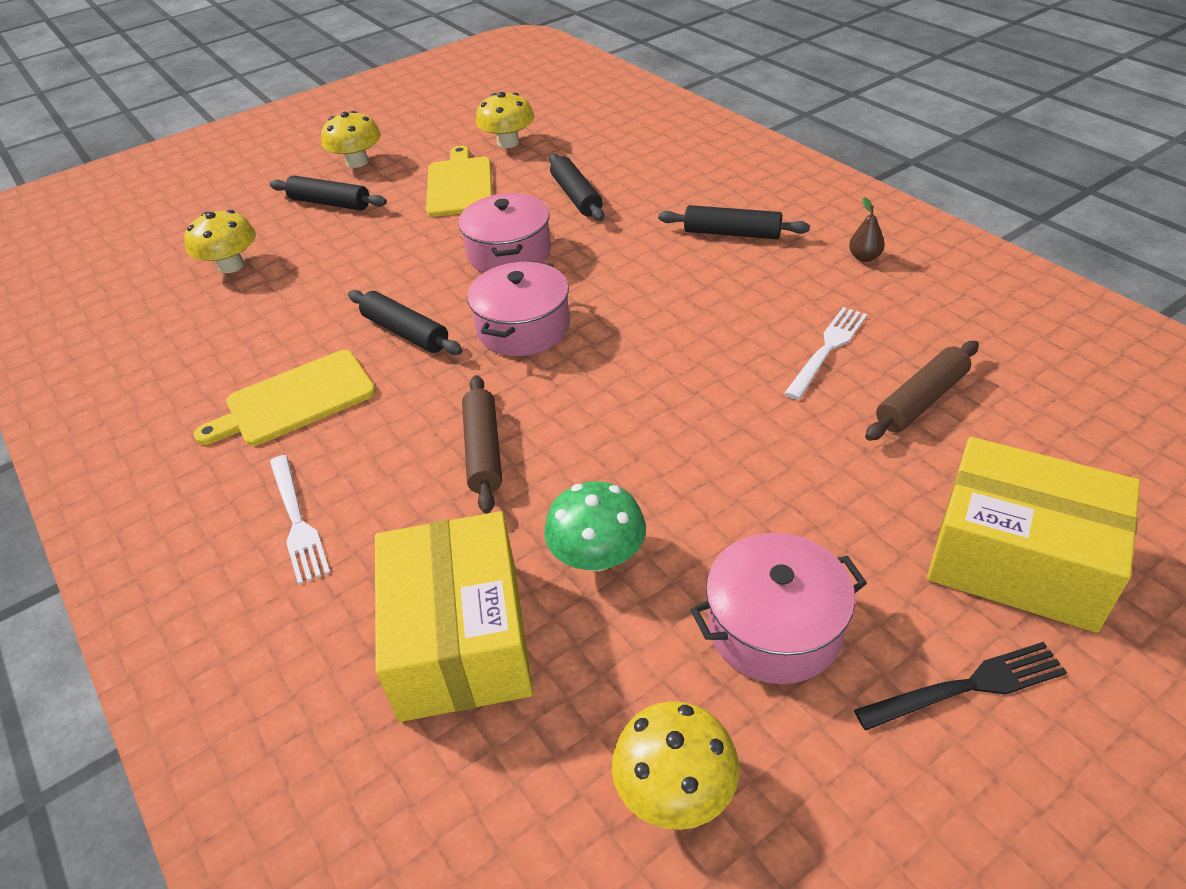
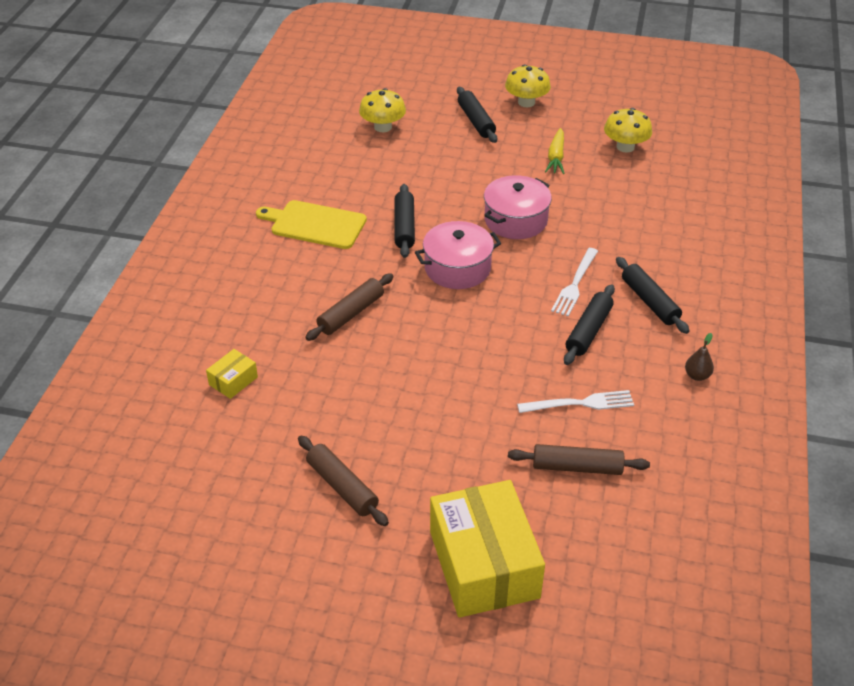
camera: 45 degrees right, 0 degrees up
(298, 522) = (244, 282): white fork -> white fork (575, 285)
(460, 185) = (556, 157): yellow cutting board -> yellow carrot
(460, 639) = (233, 381): yellow box -> yellow box, size x0.43
(576, 196) = (605, 212): black rolling pin -> black rolling pin (589, 331)
(597, 556) = (324, 397): green mushroom -> none
(675, 789) = (221, 499): yellow mushroom -> none
(774, 627) = (342, 487): pink pot -> brown rolling pin
(969, 686) = (373, 578): black fork -> none

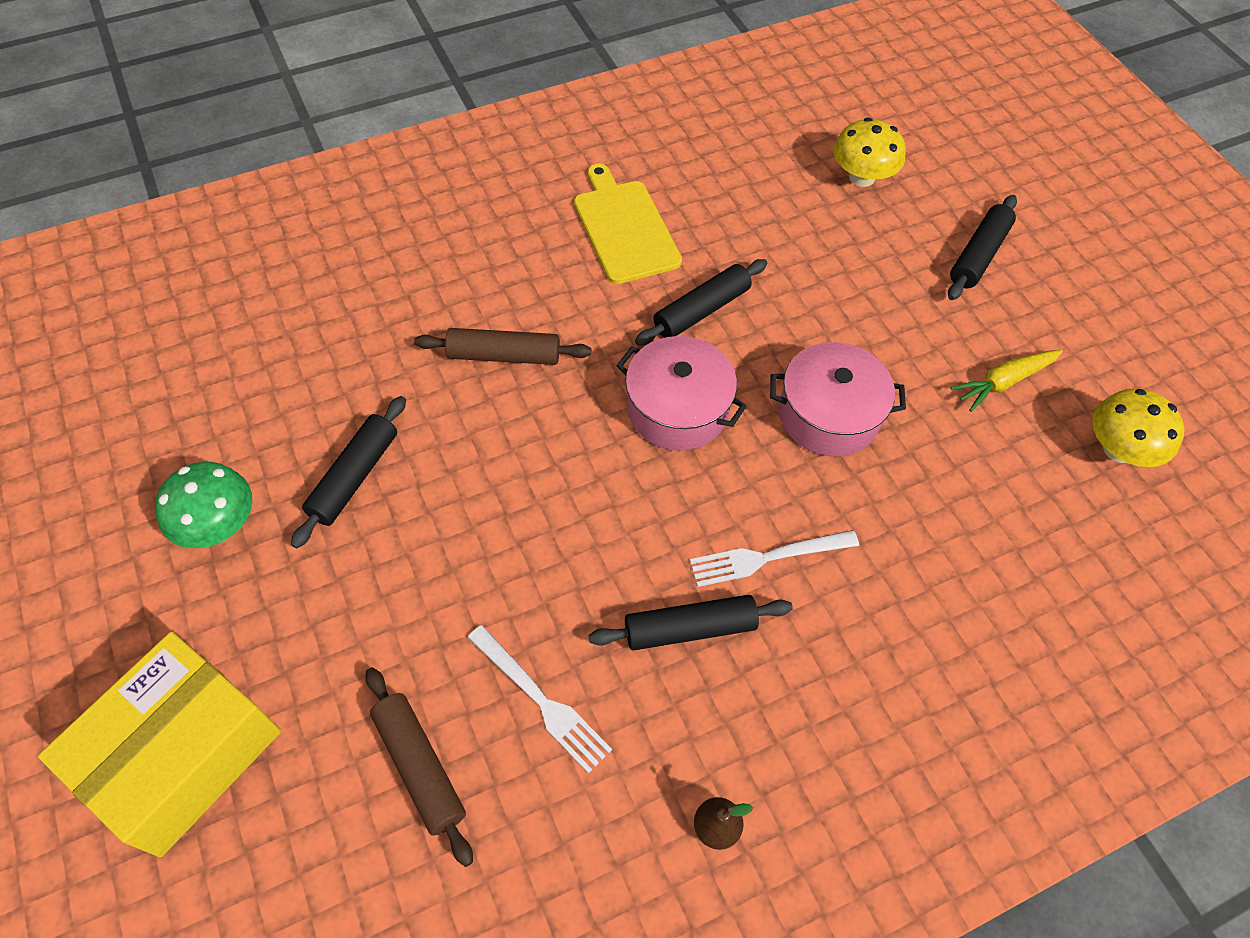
camera: 50 degrees right, 15 degrees up
(233, 381) = (313, 321): yellow box -> none
(342, 487) = (218, 524): brown rolling pin -> green mushroom
(526, 102) = (1079, 282): yellow mushroom -> none
(650, 301) = (817, 672): black rolling pin -> black rolling pin (354, 477)

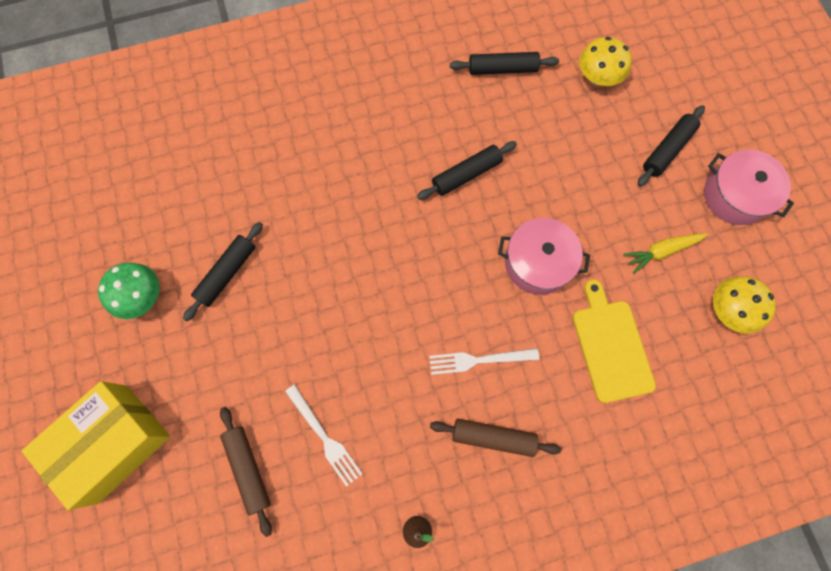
camera: 10 degrees right, 15 degrees up
(504, 355) = (331, 195): brown rolling pin -> brown rolling pin (493, 437)
(624, 228) = (424, 104): yellow cutting board -> yellow cutting board (611, 346)
(677, 409) = (438, 247): pink pot -> pink pot (735, 195)
(690, 629) = (422, 402): black rolling pin -> black rolling pin (502, 69)

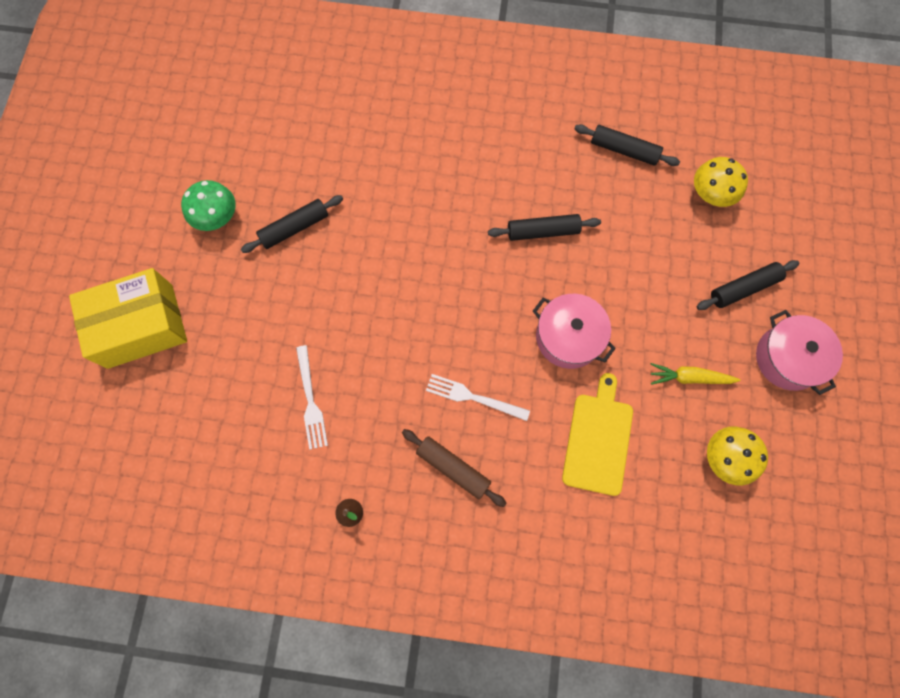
camera: 25 degrees right, 0 degrees up
(248, 469) = (236, 397): brown rolling pin -> none

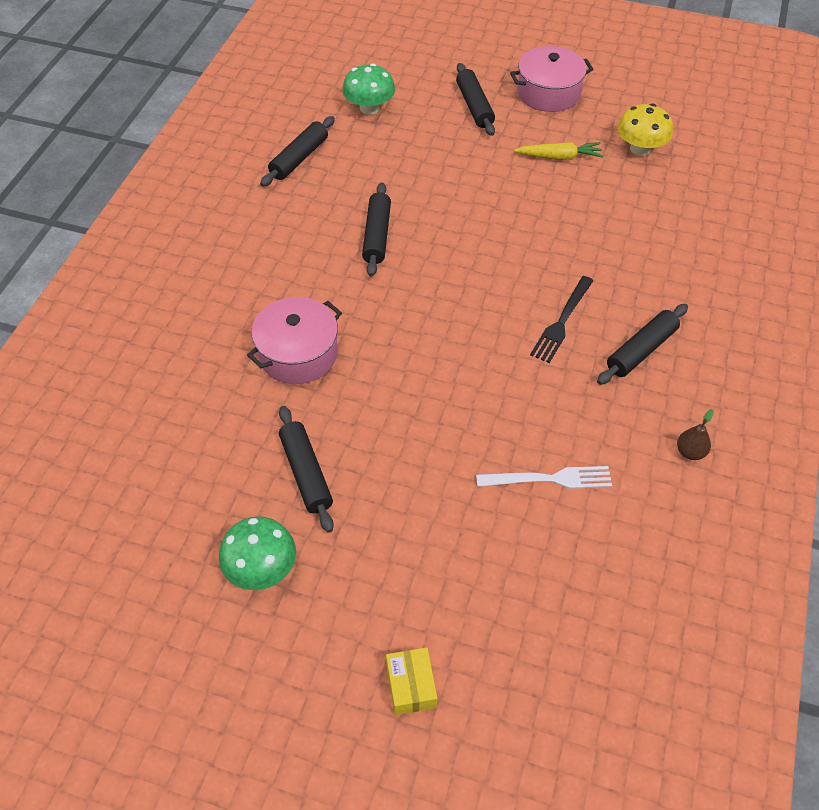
camera: 80 degrees left, 20 degrees down
(140, 326) = (411, 686): yellow box -> yellow box, size x0.43
(453, 468) = (641, 350): brown rolling pin -> black rolling pin
(472, 397) = (561, 322): white fork -> black fork
(568, 337) = (504, 235): pink pot -> pink pot (298, 354)
(598, 439) = (616, 230): yellow cutting board -> none
(689, 377) = (559, 157): yellow carrot -> yellow carrot turned 105 degrees counterclockwise
(711, 194) = (369, 108): yellow mushroom -> green mushroom

